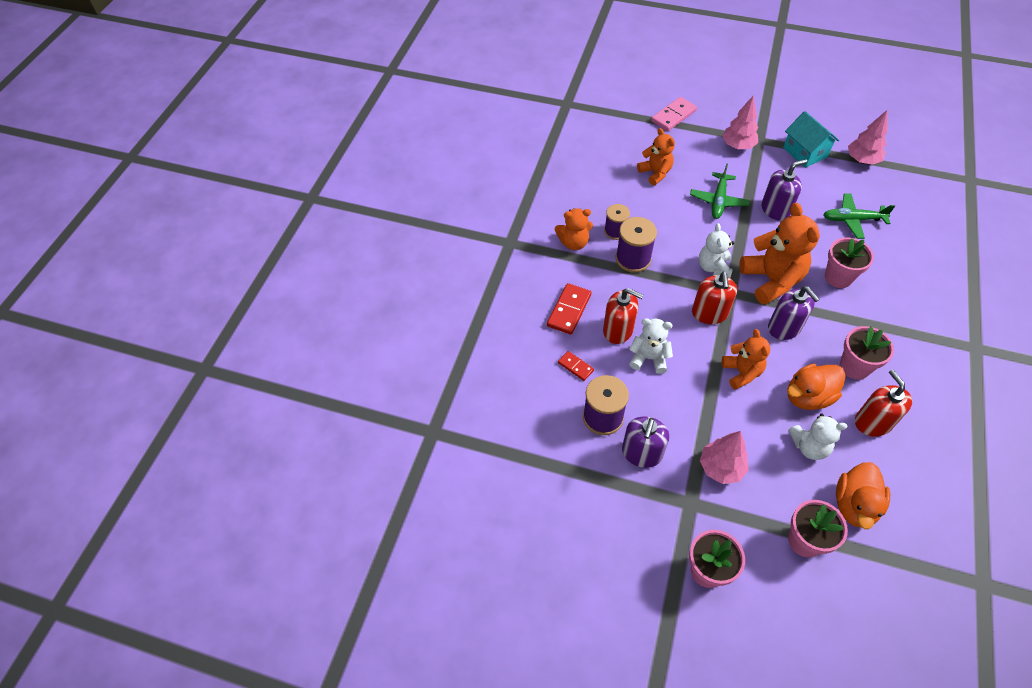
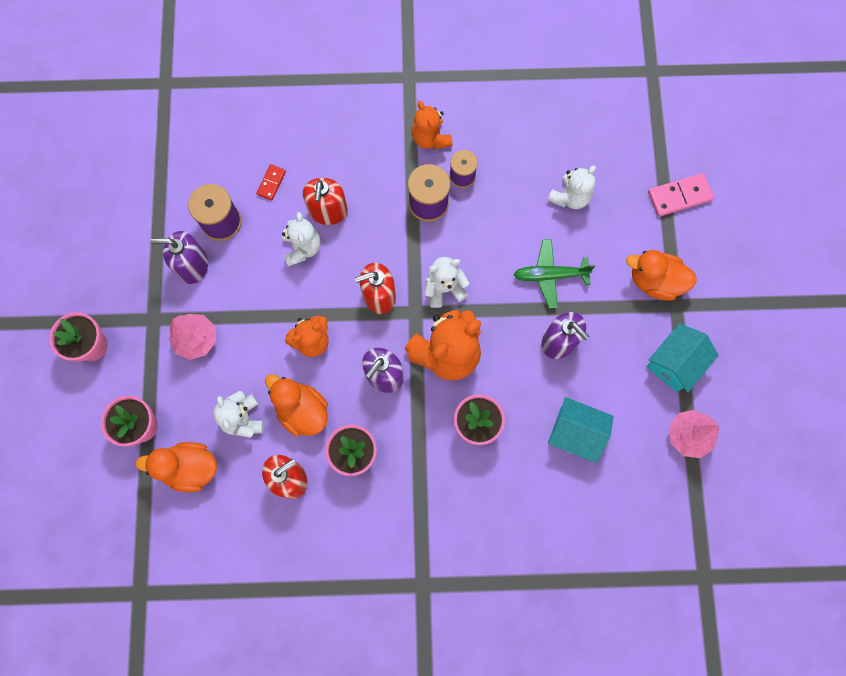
camera: 70 degrees right, 20 degrees up
(569, 310) = (338, 158): red domino -> none
(655, 173) = (570, 197): orange teddy bear -> white teddy bear
(673, 116) = (679, 196): pink domino -> pink domino turned 45 degrees counterclockwise
(738, 146) = (655, 281): pink tree -> orange duck
(852, 220) = (575, 433): green plane -> turquoise house

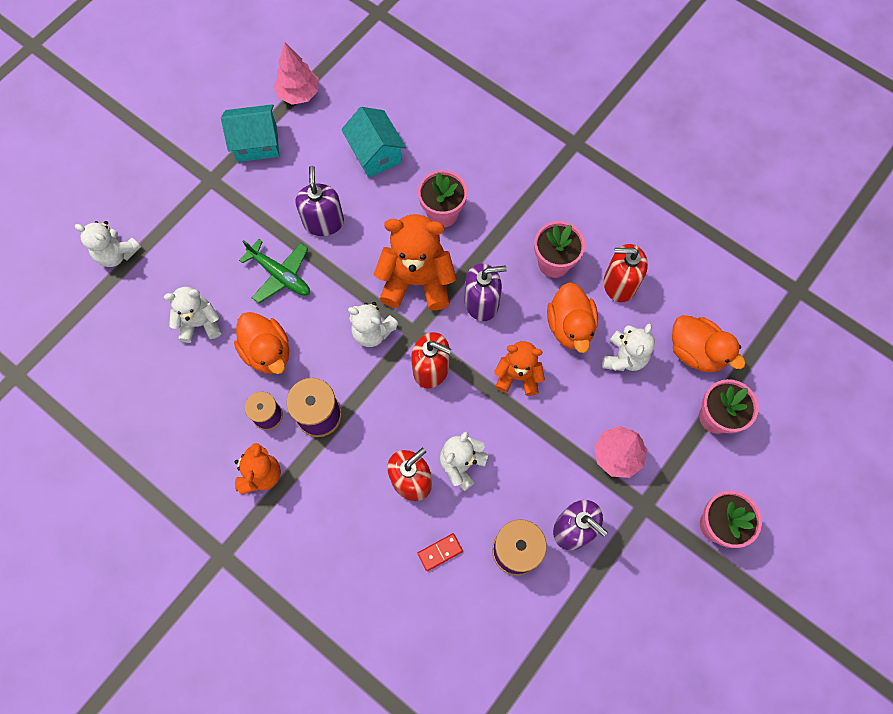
camera: 140 degrees left, 5 degrees down
(655, 281) = (207, 208): orange duck -> orange duck (267, 352)
(679, 196) = (117, 254): pink domino -> white teddy bear

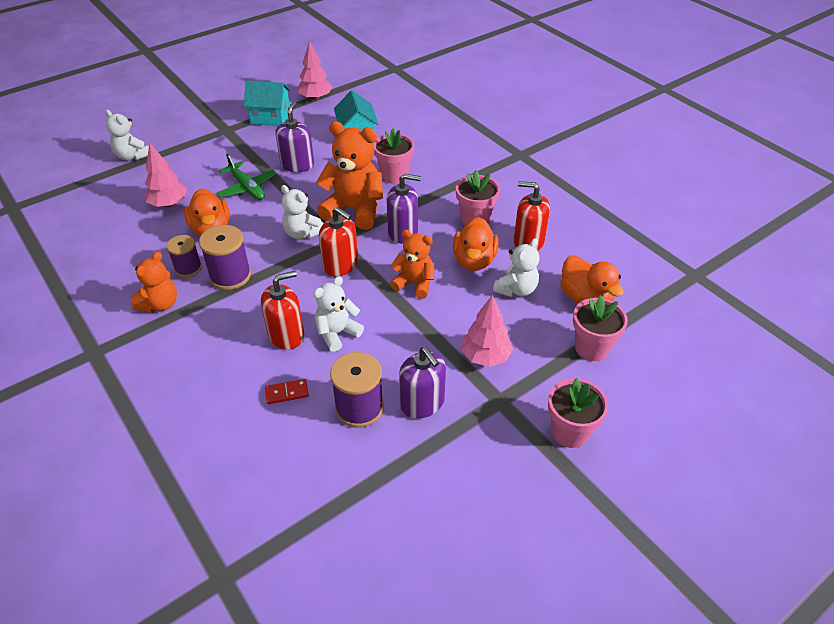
camera: 15 degrees right, 25 degrees down
(200, 323) = (169, 204): white teddy bear -> pink tree

